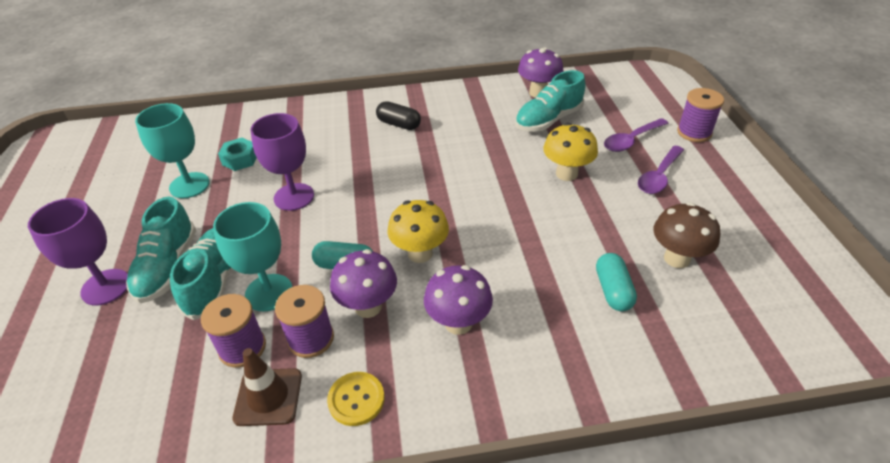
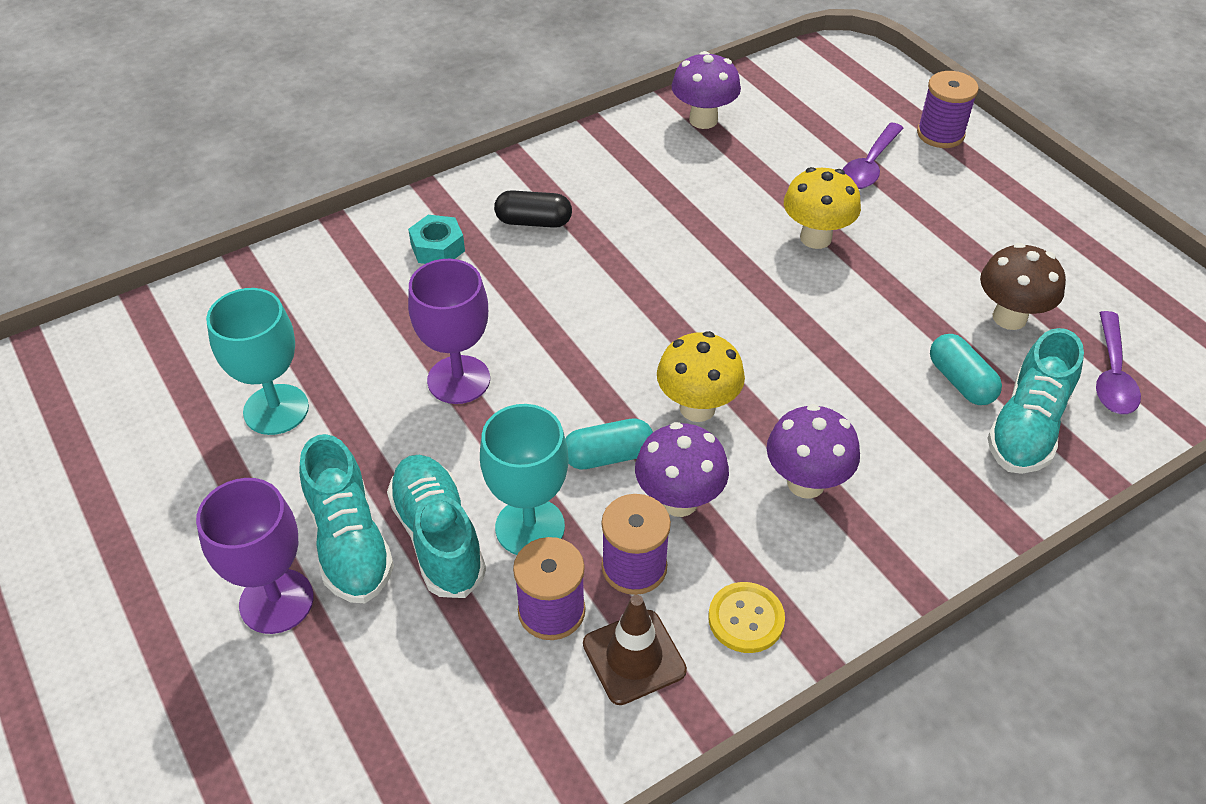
camera: 25 degrees left, 5 degrees up
(240, 159) = (325, 345): turquoise nut -> turquoise nut (438, 248)
(548, 120) = (744, 161): turquoise shoe -> turquoise shoe (1027, 426)
(659, 176) = (931, 210): purple spoon -> purple spoon (1112, 375)

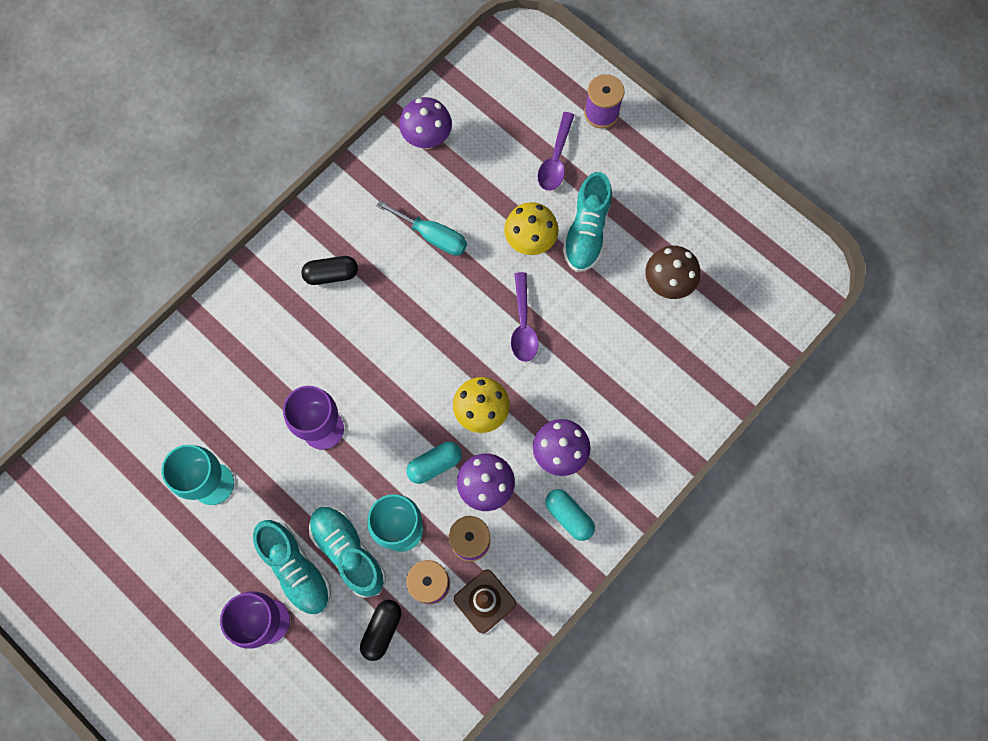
camera: 15 degrees left, 25 degrees up
(438, 248) = (271, 316): turquoise nut -> none
(451, 658) = (382, 630): none -> black capsule
(682, 209) = (433, 236): none -> turquoise screwdriver
(746, 619) = (542, 559): yellow button -> none
(960, 381) = (642, 347): turquoise capsule -> turquoise capsule (569, 516)
(1027, 426) = (686, 374): turquoise shoe -> turquoise shoe (586, 231)
(1112, 375) = (735, 318): purple spoon -> purple spoon (523, 325)

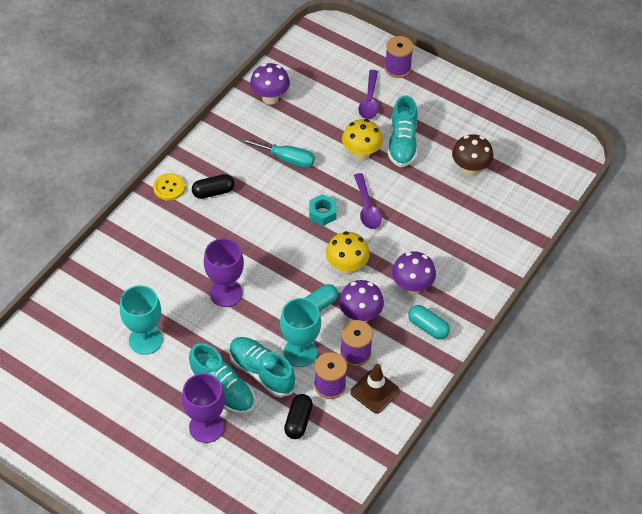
camera: 10 degrees left, 20 degrees down
(276, 260) = (169, 187): none -> yellow button
(464, 325) = (322, 213): none -> turquoise nut

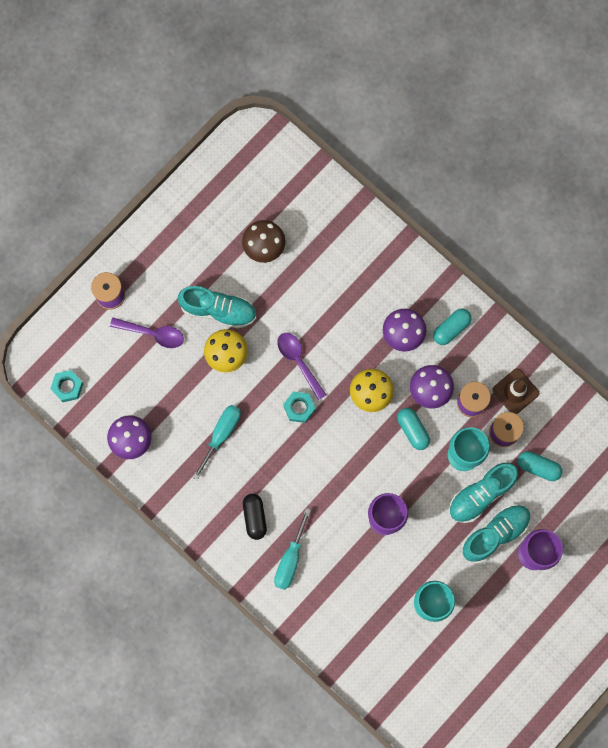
camera: 80 degrees left, 25 degrees up
(169, 187) = (242, 563): yellow button -> none
(177, 223) = (290, 559): none -> turquoise screwdriver
(298, 421) = (538, 467): black capsule -> turquoise capsule
(309, 51) = (67, 387): none -> turquoise nut
(367, 208) = (298, 361): purple spoon -> purple spoon turned 120 degrees counterclockwise

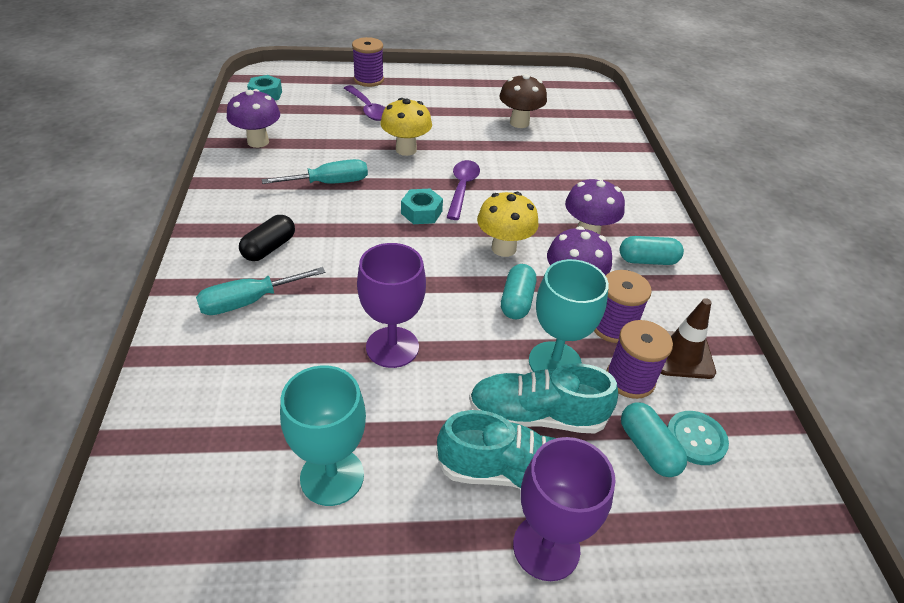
camera: 40 degrees right, 35 degrees down
(218, 310) = (436, 127): turquoise shoe -> none
(554, 442) = (696, 439): none -> turquoise button

